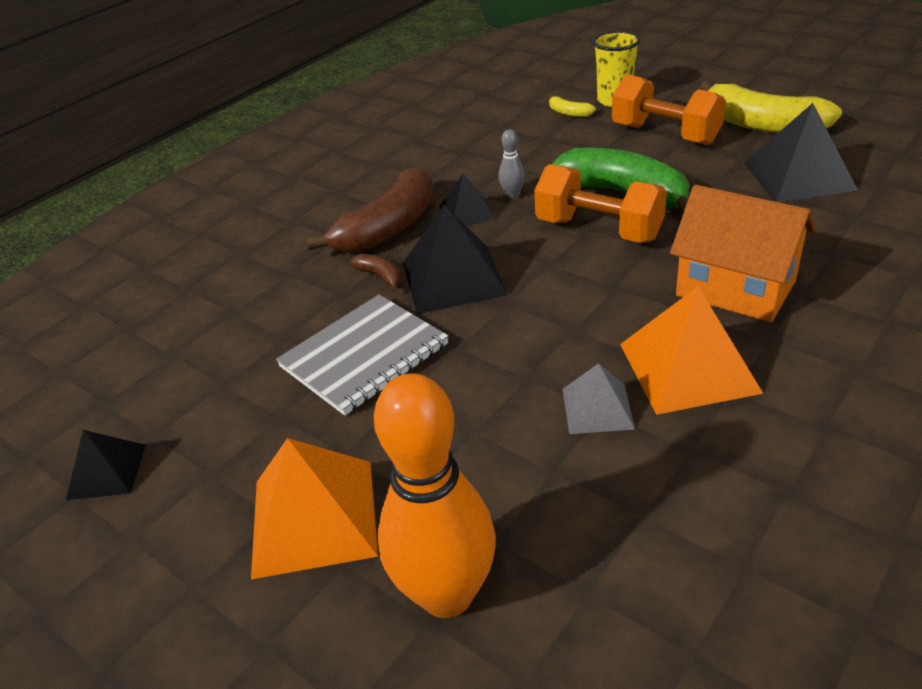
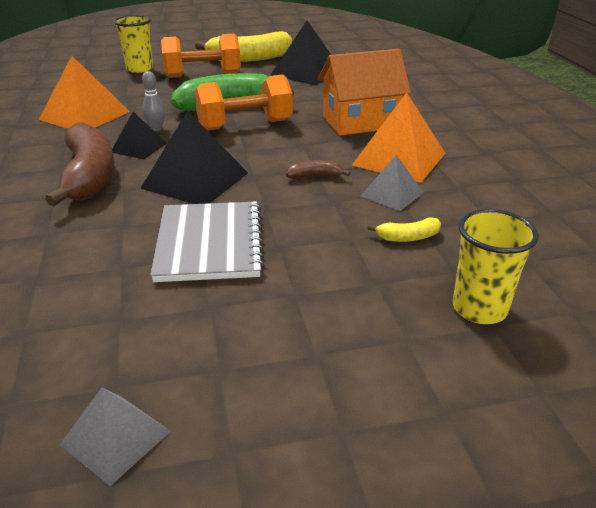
camera: 55 degrees left, 5 degrees down
(106, 471) = (115, 438): black pyramid -> grey pyramid
(313, 517) = (342, 334): orange pyramid -> orange pyramid (84, 115)
(381, 276) = (137, 201): brown banana -> brown banana (315, 176)
(447, 594) = (479, 309): orange bowling pin -> yellow cup
(569, 113) = (118, 81): yellow banana -> yellow banana (408, 237)

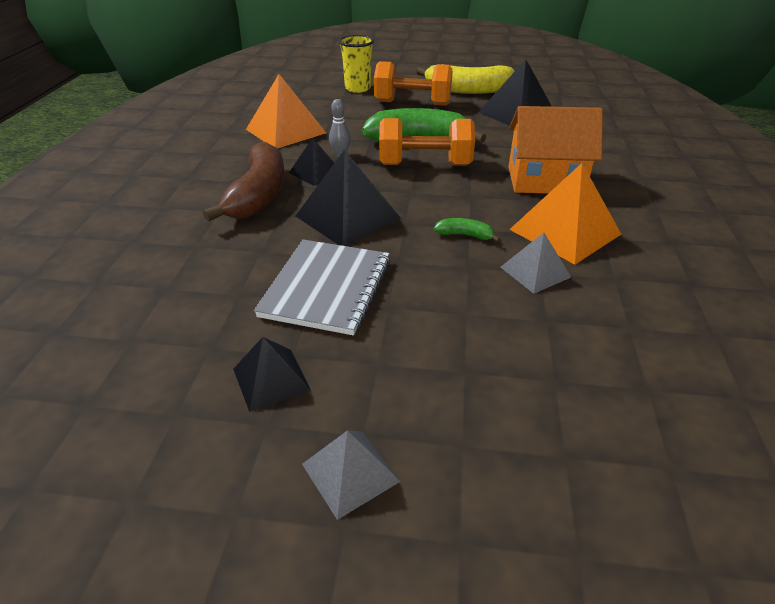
camera: 20 degrees right, 5 degrees up
(115, 438) = (149, 465): grey pyramid -> grey pyramid (350, 472)
(200, 331) = (271, 379): none -> black pyramid
(315, 176) = (465, 235): brown banana -> green banana
(408, 237) = (526, 327): yellow banana -> none
(479, 309) = (561, 432): yellow cup -> none

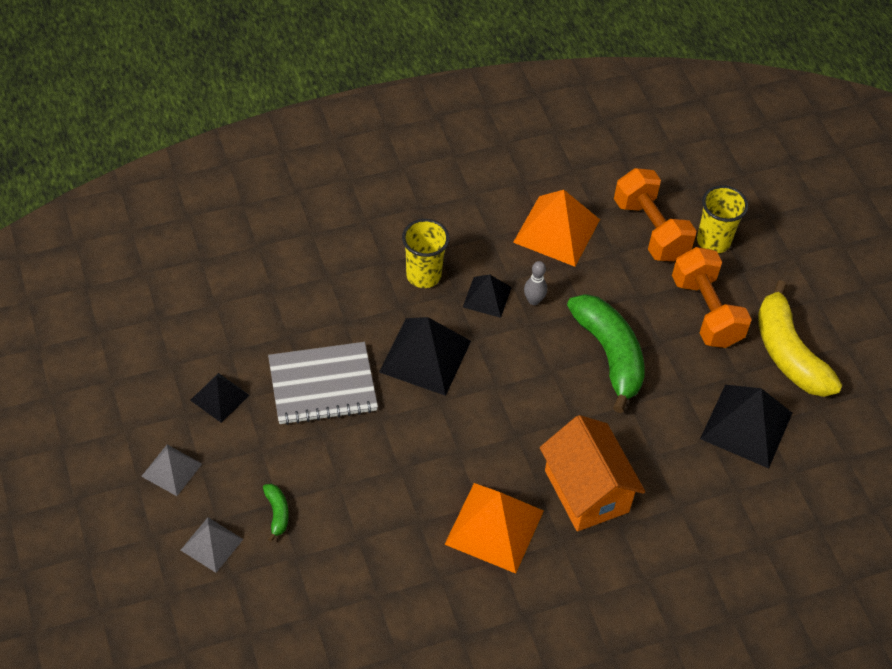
camera: 60 degrees right, 15 degrees up
(259, 194) = (423, 275): brown banana -> yellow cup
(425, 165) = (556, 378): orange dumbbell -> orange dumbbell (650, 230)
(465, 235) = (445, 452): green banana -> green banana (277, 513)
(535, 272) = (417, 517): grey pyramid -> grey pyramid (211, 544)

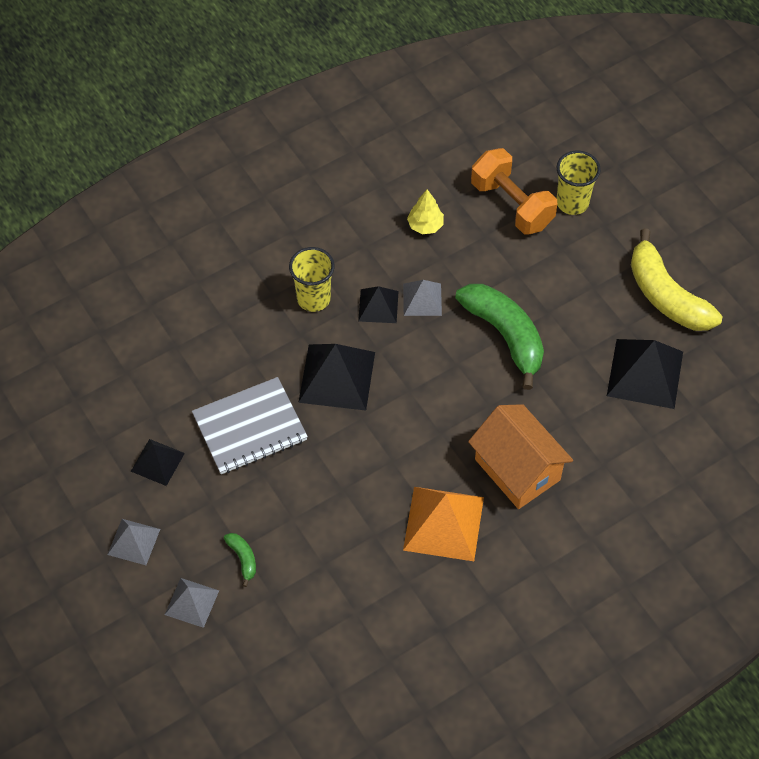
camera: 10 degrees left, 5 degrees up
(533, 300) = (422, 299): grey bowling pin -> grey pyramid
(556, 230) = (425, 225): orange pyramid -> yellow tree
(706, 312) = (582, 273): orange dumbbell -> none

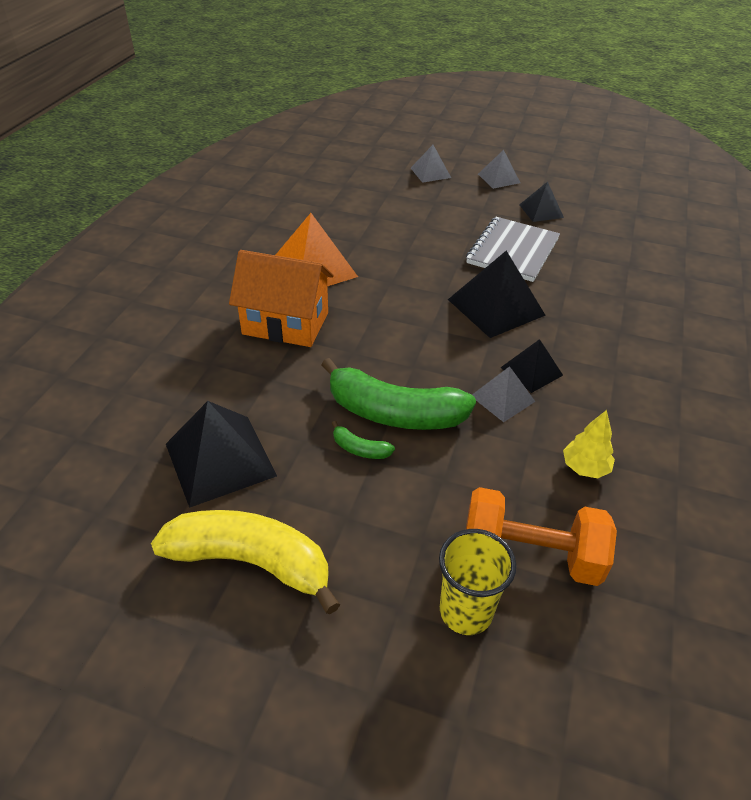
camera: 140 degrees right, 15 degrees down
(243, 558) = (426, 198): green banana -> green banana (360, 449)
(313, 298) = (587, 346): yellow cup -> none

